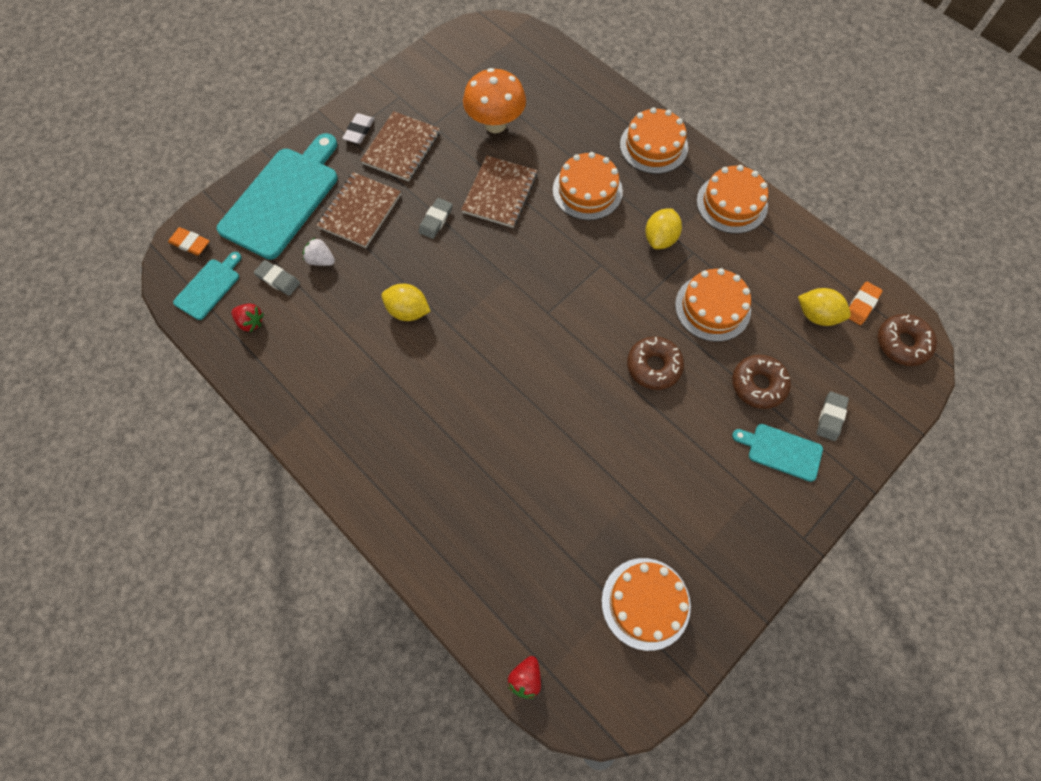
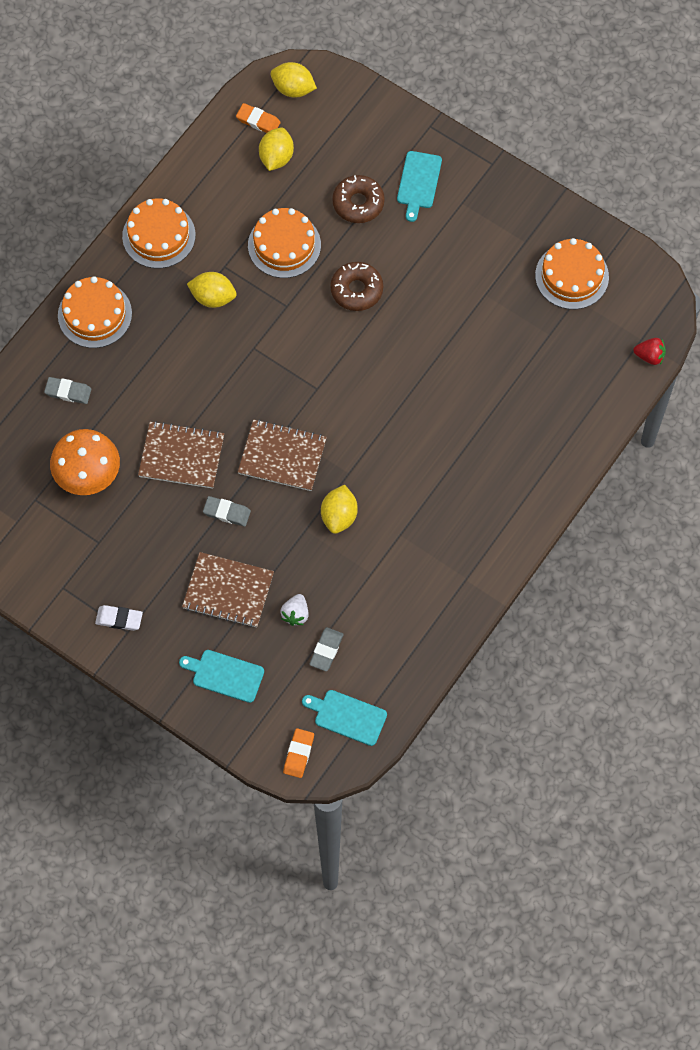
camera: 100 degrees left, 0 degrees up
(251, 322) = (380, 662): red strawberry -> none
(283, 198) = (225, 675): turquoise cutting board -> turquoise cutting board, size x0.50
(401, 148) = (136, 568): brown notebook -> brown notebook (282, 456)
(587, 190) = (164, 372): orange cake -> none
(830, 417) = (378, 145): grey eraser -> grey eraser (68, 392)
(902, 343) = (293, 89): brown donut -> yellow lemon

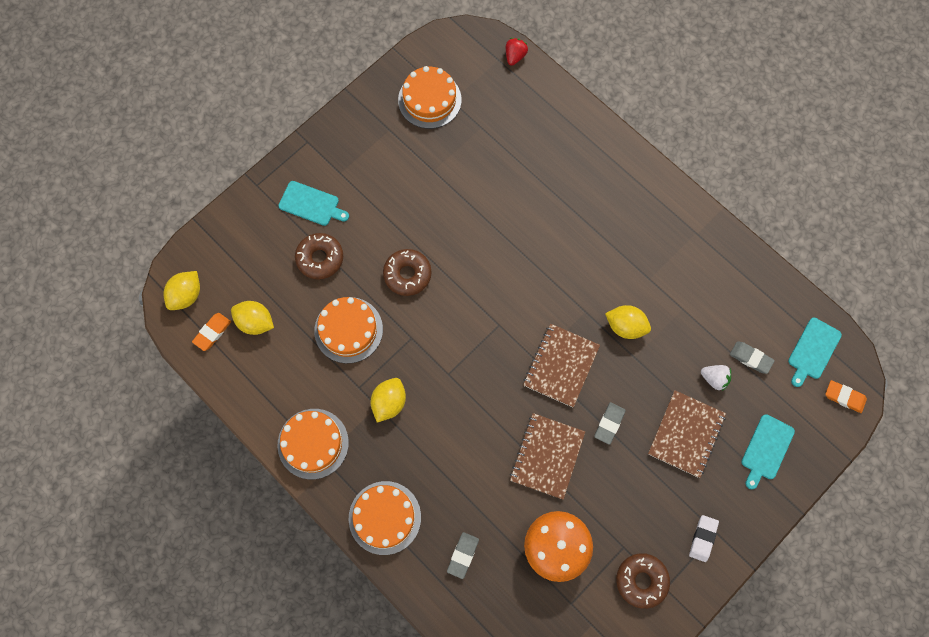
camera: 80 degrees left, 5 degrees up
(67, 563) = (641, 580): none -> brown donut

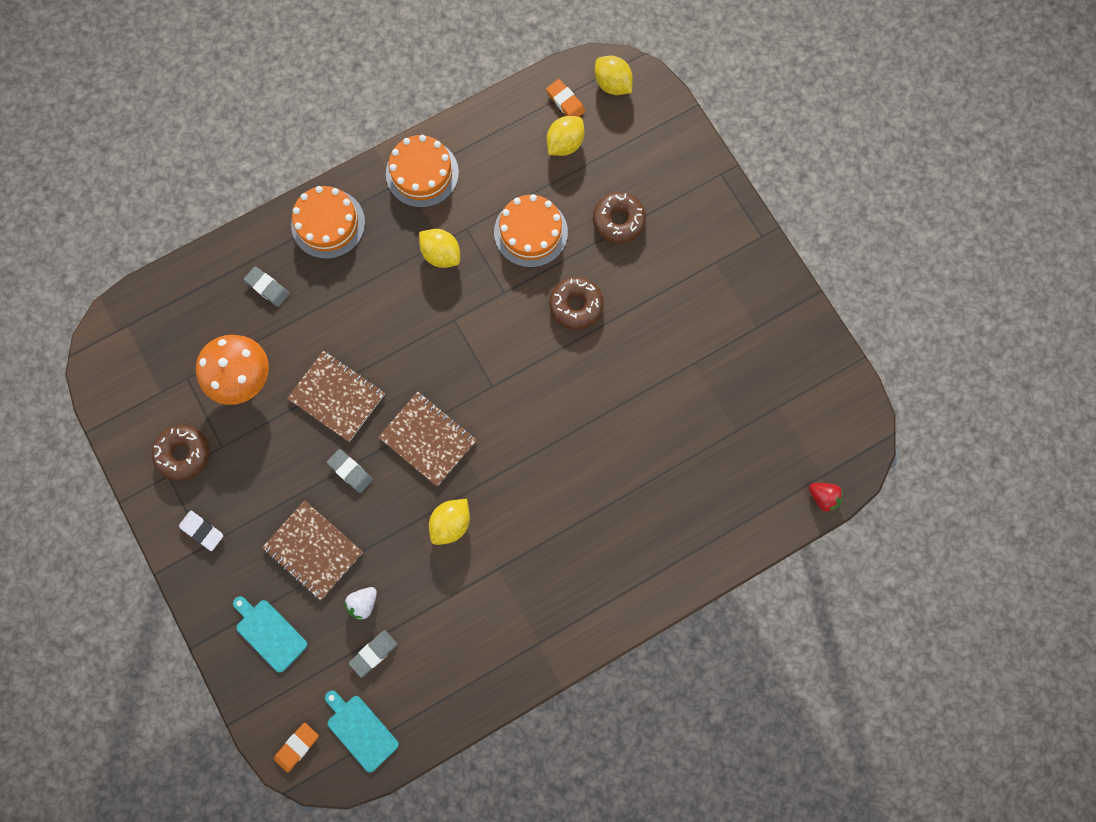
camera: 105 degrees right, 5 degrees up
(311, 204) = (684, 225): turquoise cutting board -> none
(429, 100) = (785, 382): orange cake -> none

